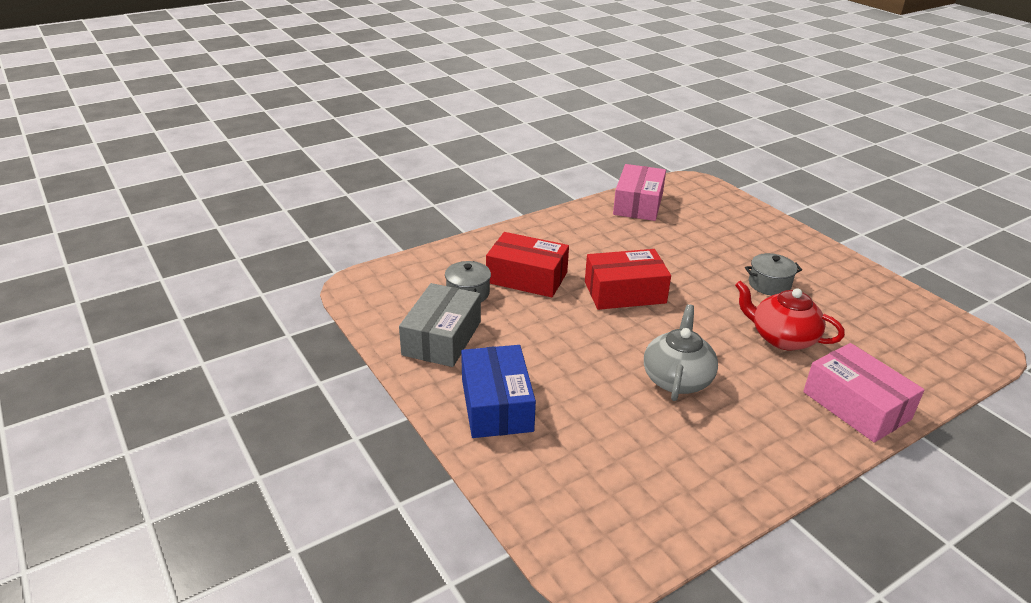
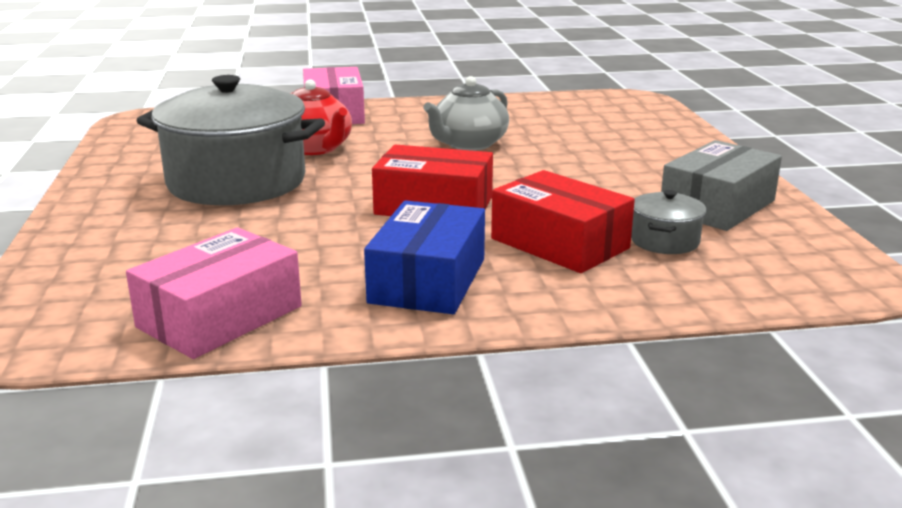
camera: 155 degrees left, 10 degrees down
(496, 405) = (669, 157): blue box -> blue box (428, 280)
(769, 284) = (236, 182): grey pot -> grey pot, size x2.33

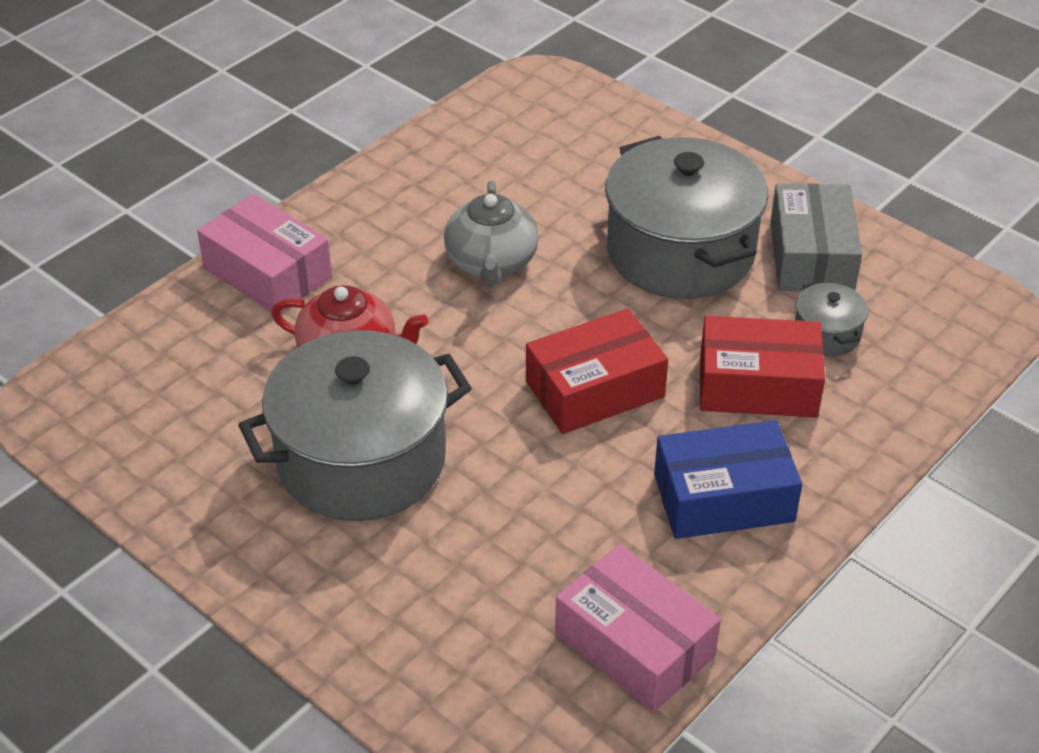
camera: 40 degrees left, 20 degrees up
(220, 317) = (634, 645): pink box -> pink box turned 45 degrees counterclockwise
(428, 280) = (723, 497): blue box -> blue box turned 75 degrees counterclockwise
(610, 176) = (680, 252): none -> grey pot

